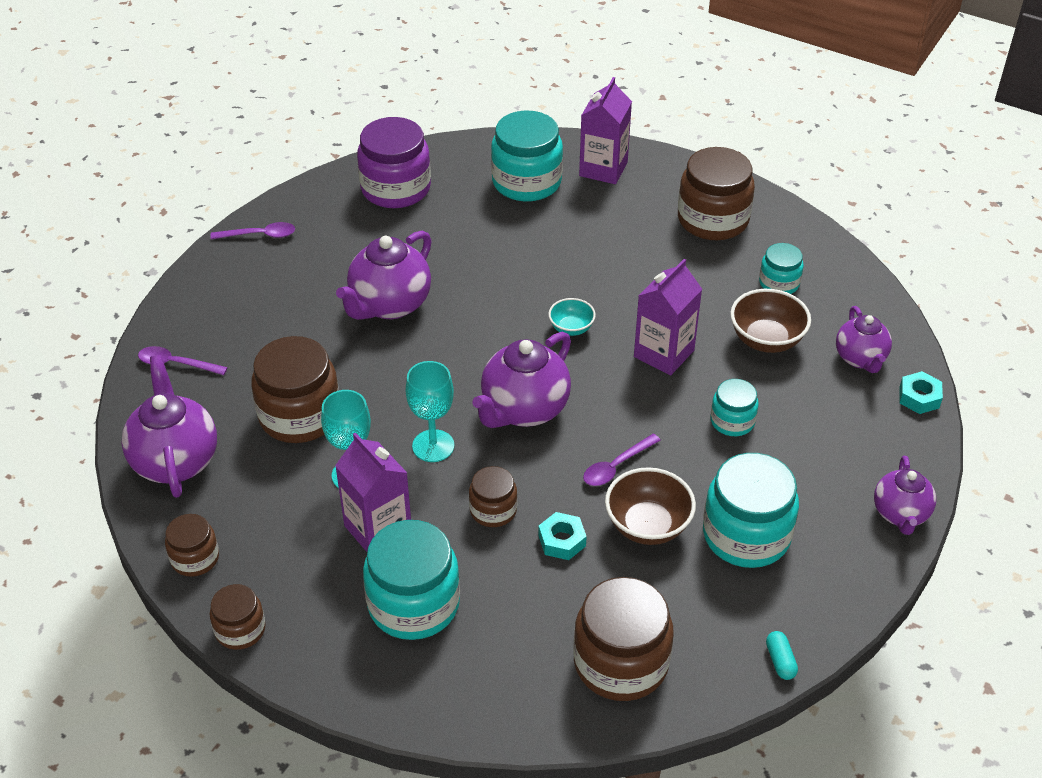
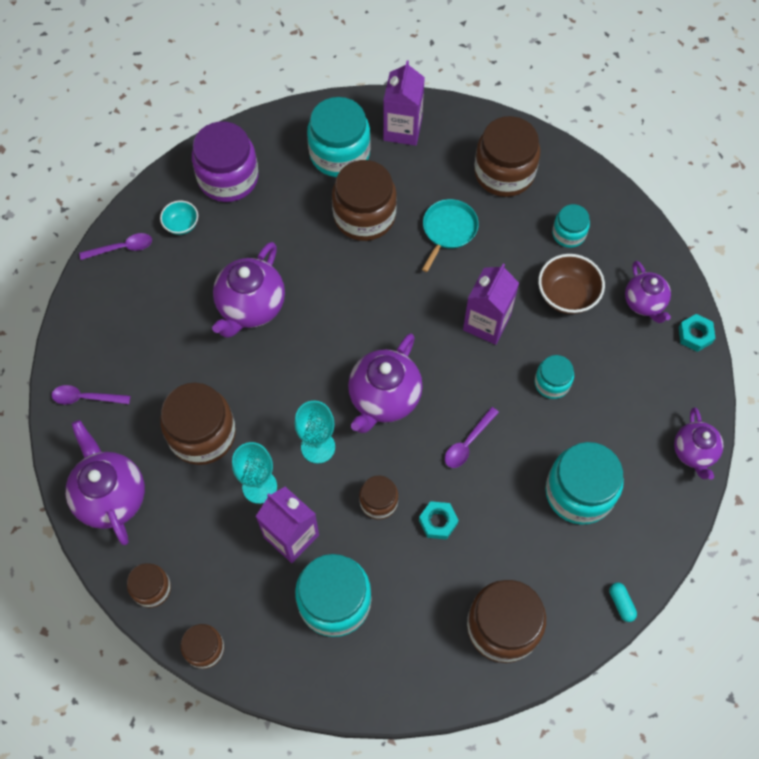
camera: 10 degrees left, 20 degrees up
(541, 239) = (364, 216): none -> brown jar
(571, 328) = (407, 308): turquoise bowl -> turquoise bowl (181, 225)
(636, 263) = (448, 230): none -> turquoise pan
(647, 526) = (502, 496): brown bowl -> none

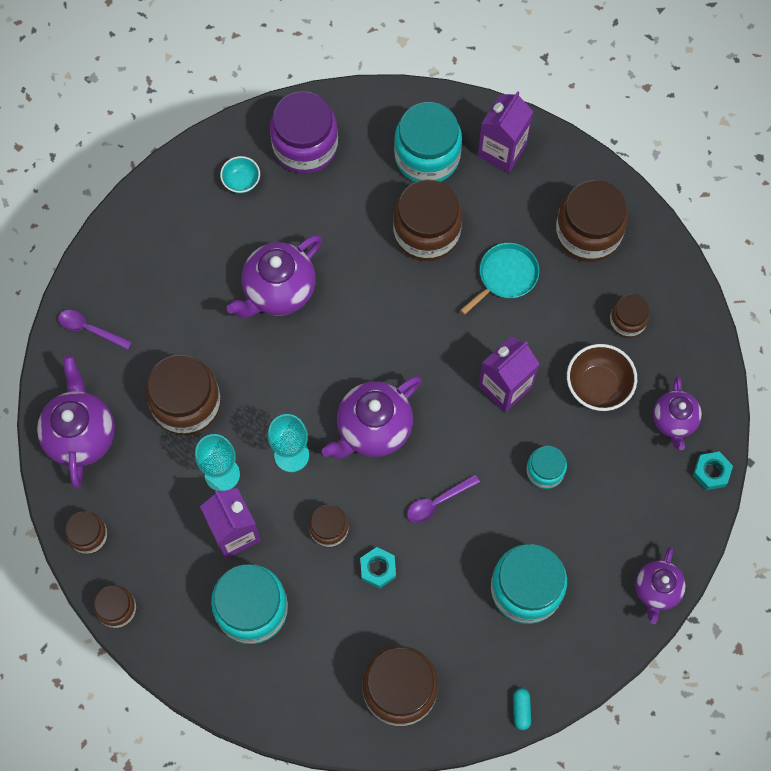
camera: 20 degrees right, 5 degrees up
(122, 248) = (175, 187): purple spoon -> none
(568, 234) = (627, 321): turquoise jar -> brown jar

